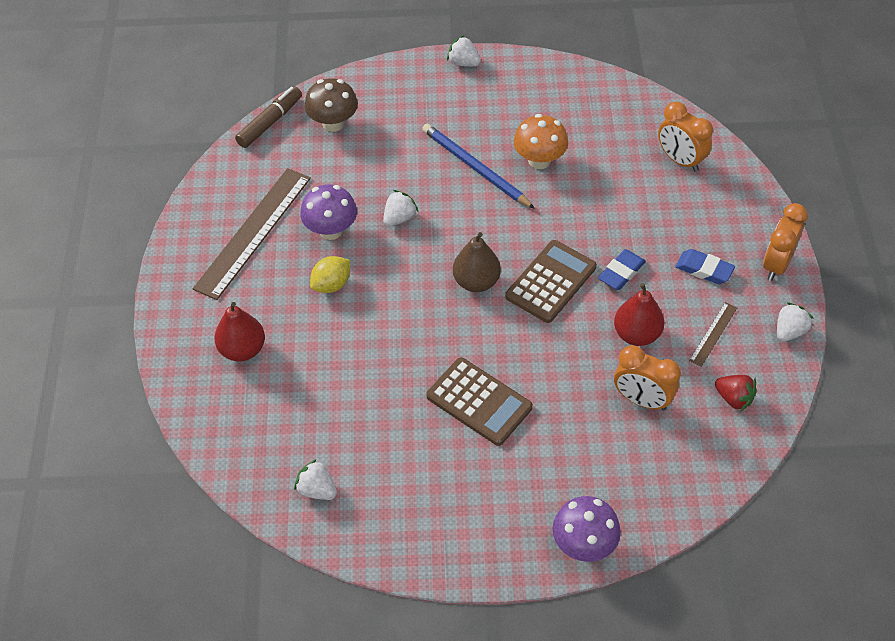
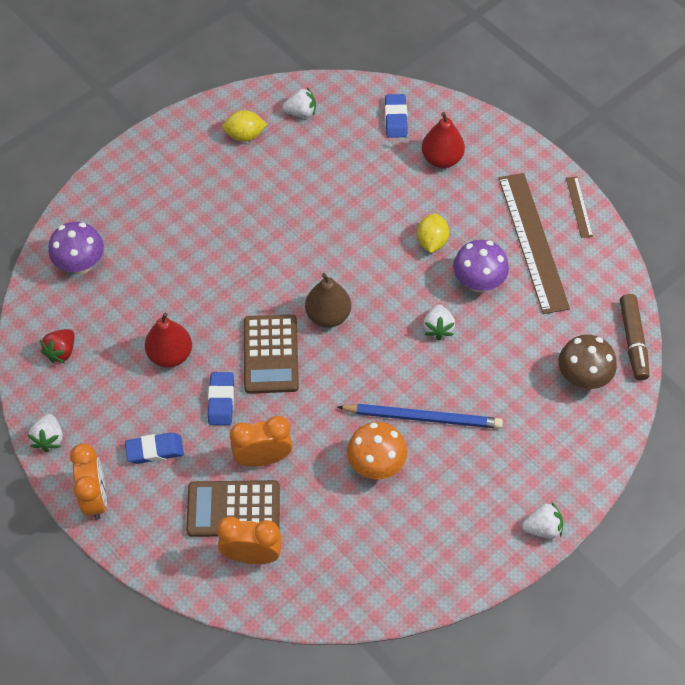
camera: 140 degrees right, 5 degrees up
(237, 418) = (395, 118): none -> blue eraser
(394, 503) = (245, 135): none -> yellow lemon
(479, 402) = (246, 230): brown calculator -> brown calculator (233, 509)
(583, 544) = (102, 187): purple mushroom -> purple mushroom (81, 264)
(642, 400) = (130, 306): orange clock -> orange clock (263, 458)
(713, 334) = (110, 395): brown ruler -> brown ruler (579, 207)
(734, 398) = (61, 352): red strawberry -> red strawberry turned 60 degrees counterclockwise

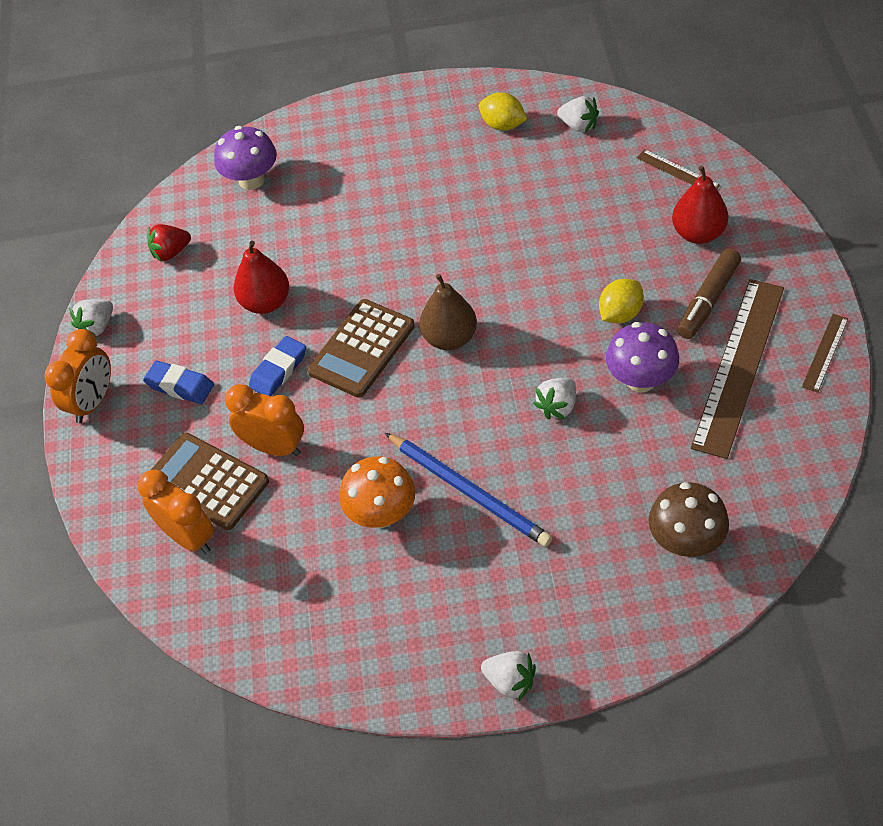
camera: 40 degrees right, 5 degrees down
(395, 118) = (677, 171): blue eraser -> brown ruler
(633, 341) = (780, 531): brown marker -> brown marker (708, 300)

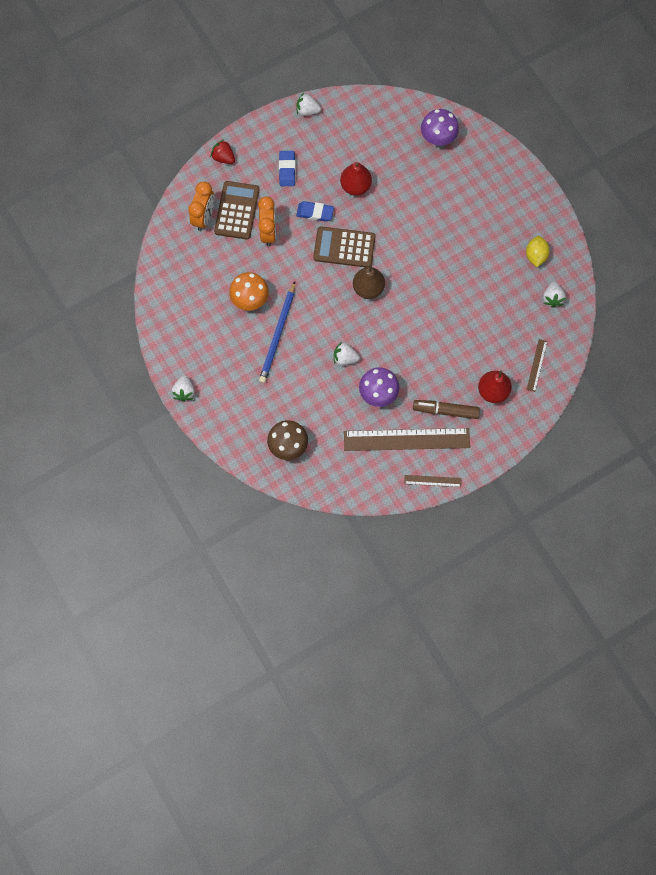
camera: 60 degrees right, 20 degrees up
(93, 402) = (261, 133): orange clock -> none
(171, 252) = (370, 121): red strawberry -> red strawberry (223, 157)
(620, 314) = (418, 368): yellow lemon -> none

